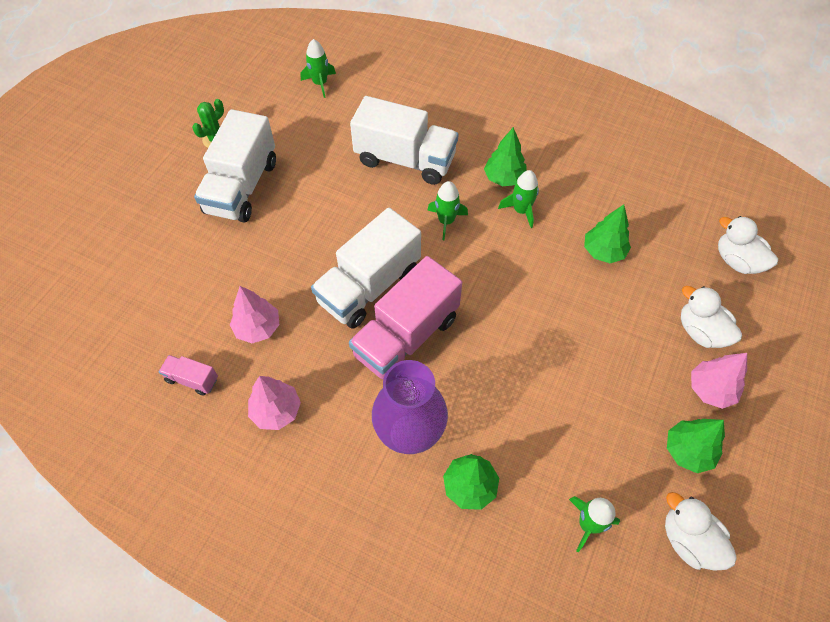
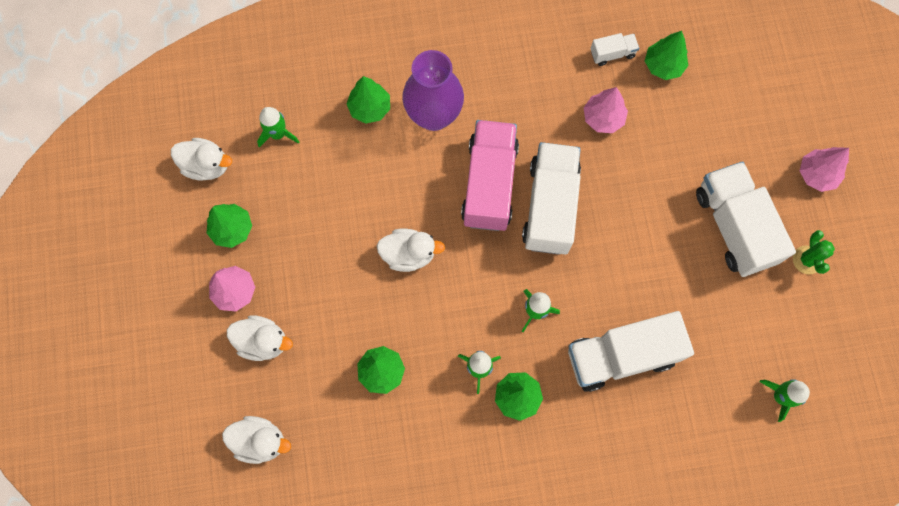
camera: 145 degrees right, 15 degrees up
(161, 338) = (663, 65): none -> green tree
(192, 379) = (612, 54): pink truck -> white truck
(276, 411) = (536, 71): pink tree -> pink tree (817, 174)
(522, 323) = (409, 254): none -> white duck

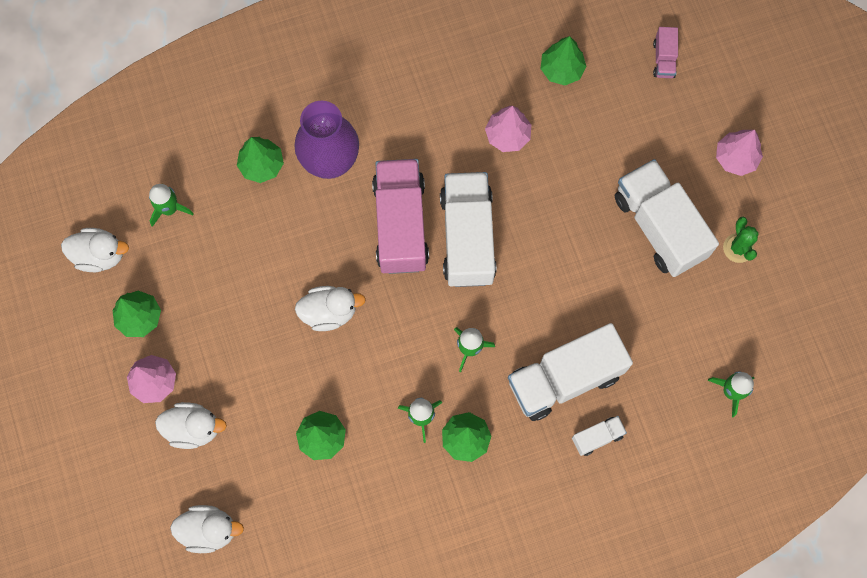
camera: 10 degrees left, 0 degrees up
(612, 54) = (506, 65): white truck -> white truck (597, 437)
(761, 71) = (663, 59): none -> pink truck

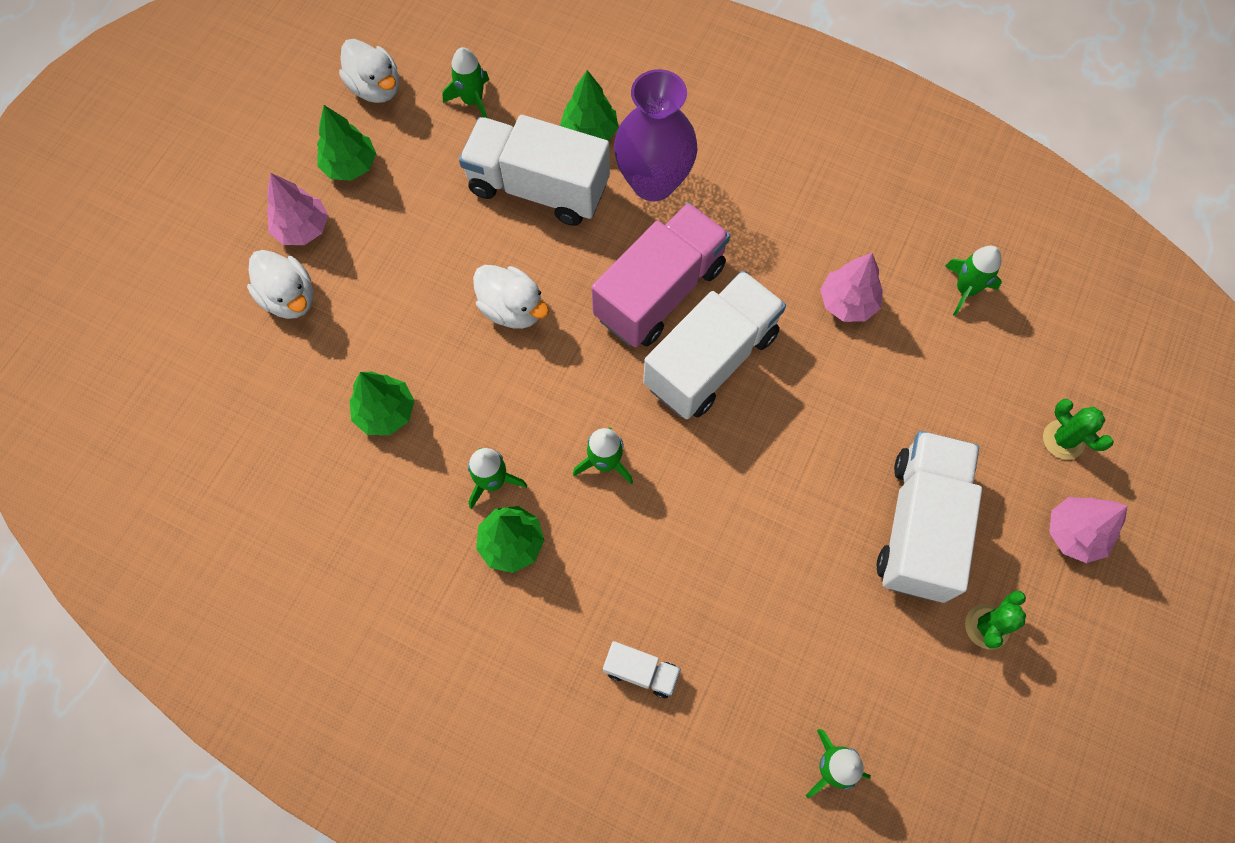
camera: 45 degrees right, 5 degrees down
(209, 530) = (204, 397): white duck -> none
(561, 69) = (965, 289): green tree -> green rocket
(564, 378) = (668, 581): white truck -> white truck (538, 187)
(663, 59) = (1087, 370): pink truck -> none
(686, 111) = (1063, 439): none -> green cactus

